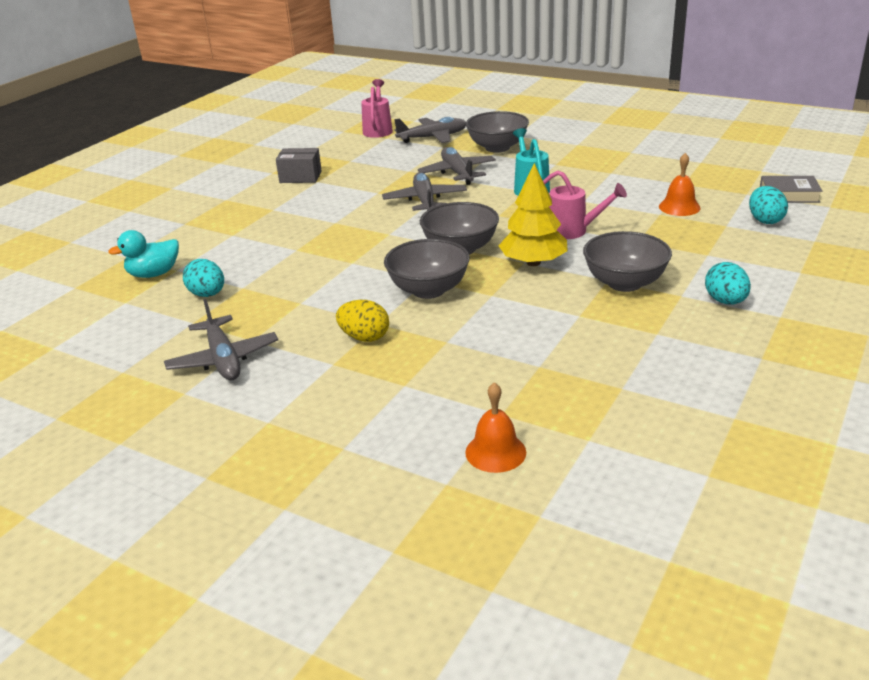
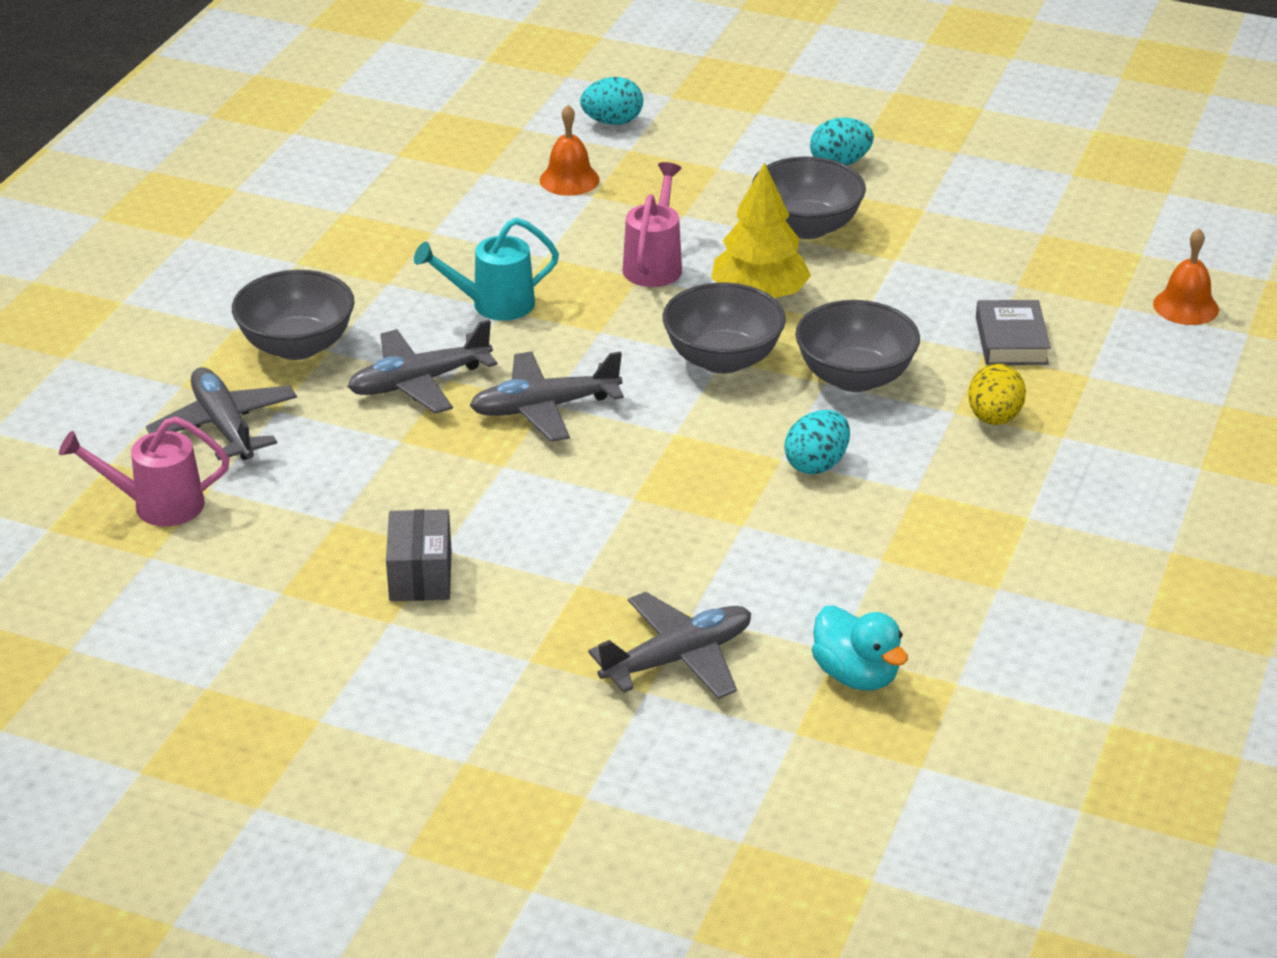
camera: 100 degrees left, 5 degrees up
(207, 294) = (912, 592): turquoise egg -> turquoise egg (816, 464)
(223, 359) = (1084, 533): grey plane -> grey plane (678, 658)
(789, 194) = (528, 98): grey book -> grey book (1011, 340)

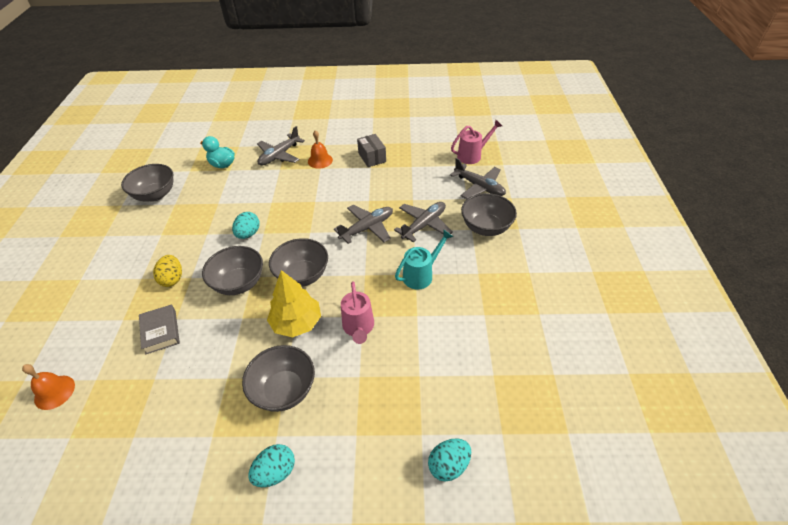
camera: 160 degrees right, 10 degrees up
(569, 179) = (440, 386): orange bell -> orange bell (320, 160)
(1054, 629) = (155, 195): none -> grey bowl

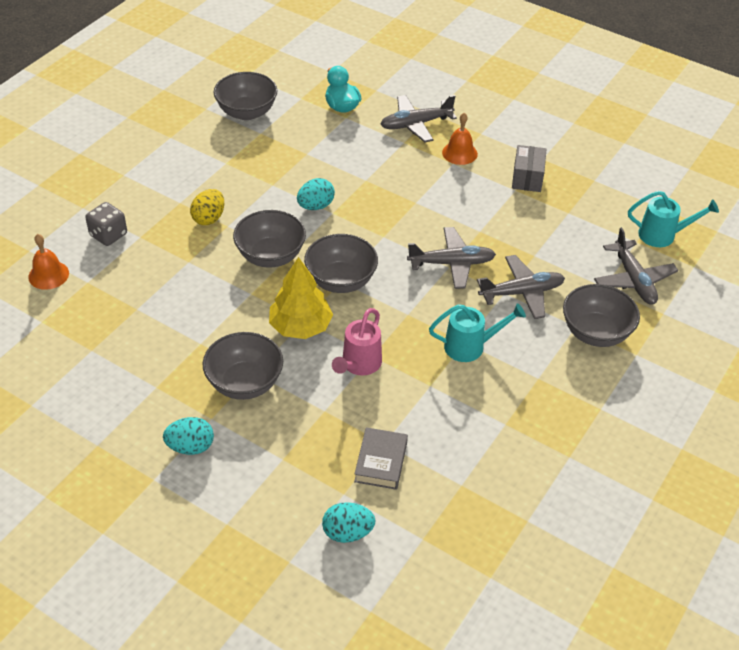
camera: 30 degrees right, 0 degrees up
(93, 331) = (108, 235): none -> grey dice
(161, 331) = (167, 267): grey book -> grey book (380, 462)
(472, 155) = (663, 235): pink watering can -> turquoise watering can

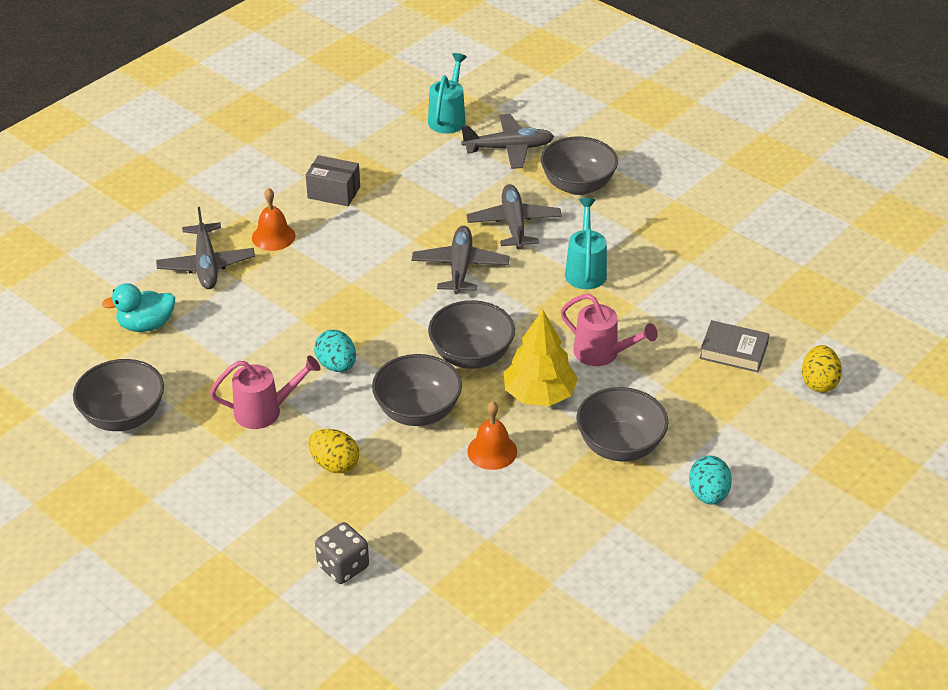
camera: 80 degrees left, 5 degrees down
(48, 275) = (408, 630): orange bell -> orange bell (492, 451)
(260, 176) = (265, 411): none -> pink watering can
(347, 533) = (818, 383): turquoise egg -> yellow egg

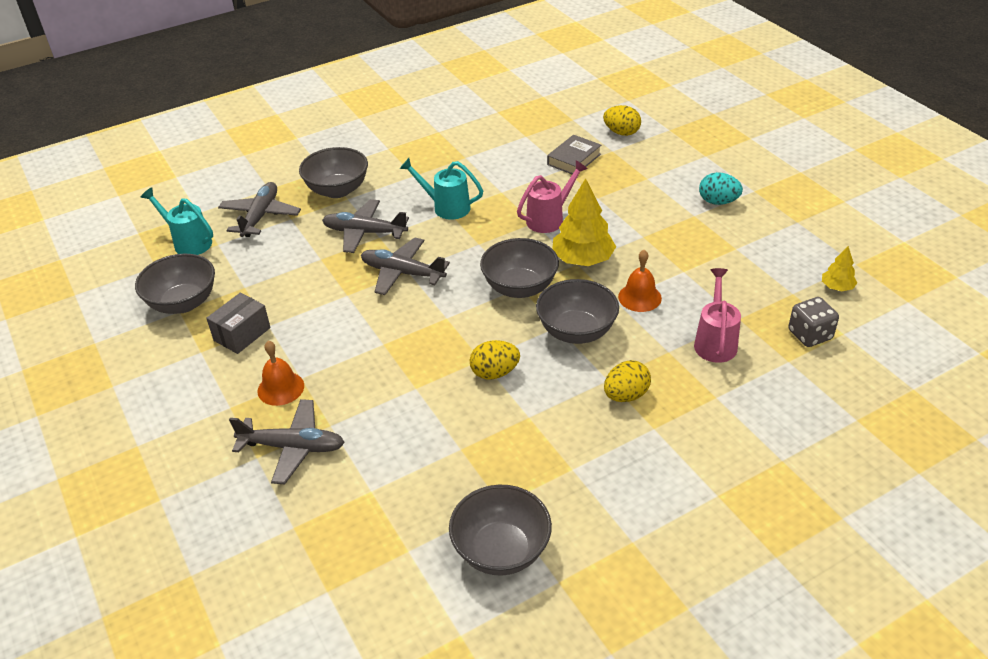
camera: 70 degrees left, 0 degrees up
(146, 325) = (363, 512): turquoise duck -> none
(265, 411) = (537, 433): pink watering can -> pink watering can (715, 341)
(336, 365) = (495, 373): turquoise egg -> yellow egg
(343, 566) = (754, 410): grey dice -> grey dice (810, 335)
(581, 624) = (837, 287): none -> yellow tree
(620, 446) = (655, 231): grey bowl -> grey bowl (183, 303)

